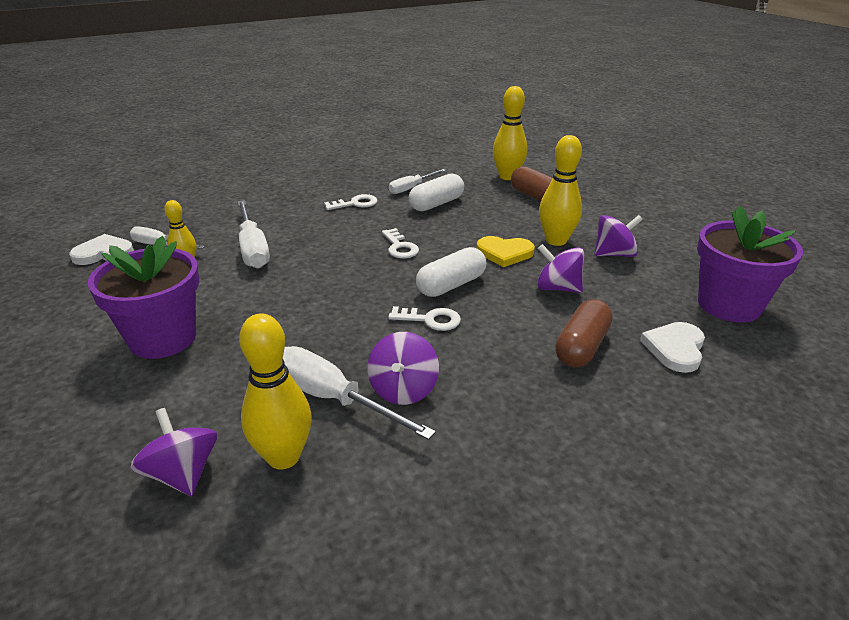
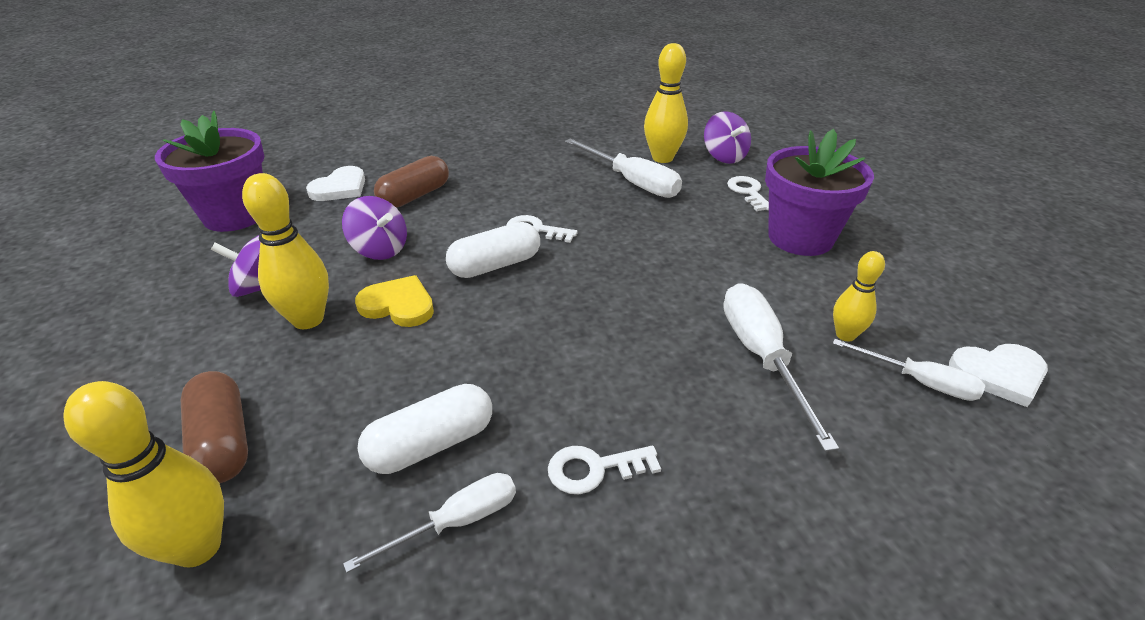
camera: 170 degrees left, 5 degrees up
(400, 247) = (537, 333): white key -> white key (748, 192)
(403, 389) = (577, 182): purple spinning top -> none

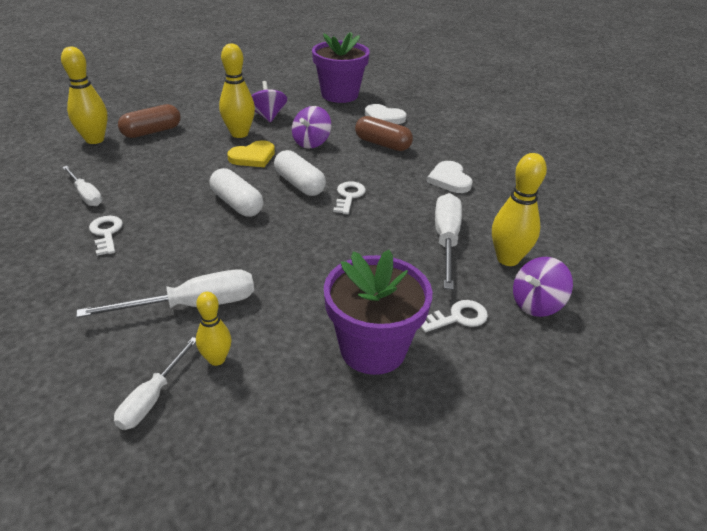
camera: 80 degrees right, 0 degrees up
(398, 305) = (253, 157): yellow heart -> yellow heart turned 45 degrees clockwise
(431, 444) = (137, 182): white capsule -> white capsule (237, 204)
(632, 182) = (446, 240): white screwdriver -> white screwdriver turned 150 degrees clockwise
(998, 374) = (153, 463): white heart -> white heart (449, 179)

